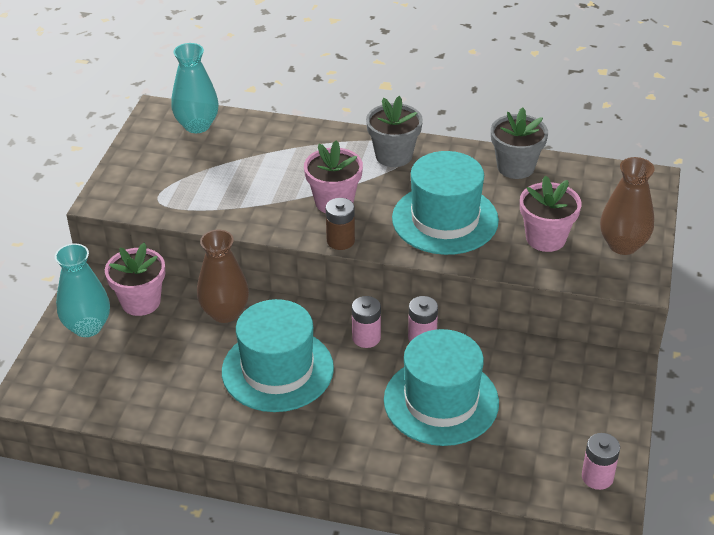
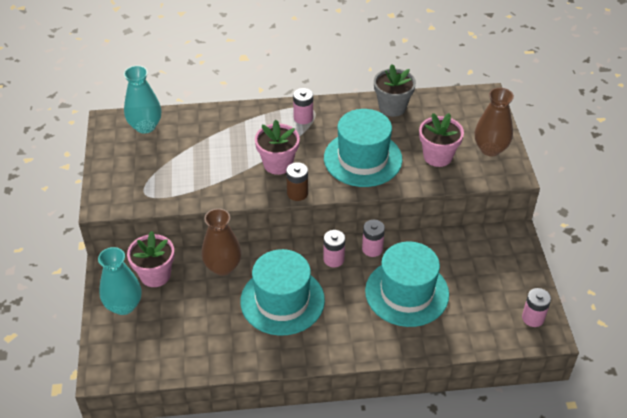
camera: 20 degrees left, 5 degrees up
(393, 155) = (303, 118): grey flower pot -> pink battery

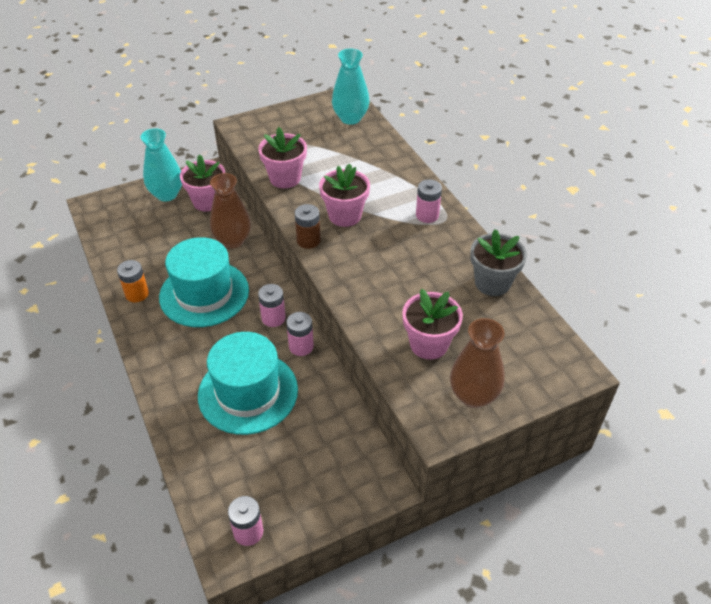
camera: 70 degrees right, 0 degrees up
(206, 189) = (285, 178): none -> pink flower pot
(258, 351) = (137, 294): none -> orange battery
(363, 159) = (388, 278): turquoise hat -> none

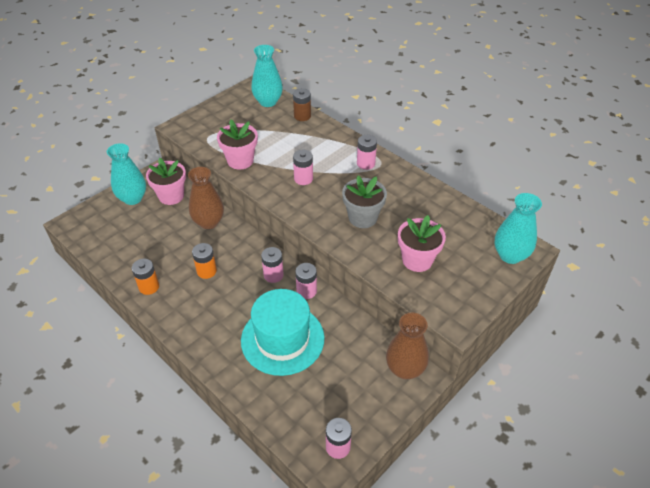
camera: 20 degrees left, 0 degrees up
(204, 293) = (206, 271): turquoise hat -> orange battery
(308, 240) = (285, 205): brown battery -> brown battery (302, 116)
(345, 215) = (303, 179): pink flower pot -> pink battery
(473, 396) = (468, 288): brown vase -> brown vase (405, 369)
(492, 283) = (439, 202): grey flower pot -> grey flower pot (362, 218)
(548, 371) = (510, 255): none -> turquoise vase

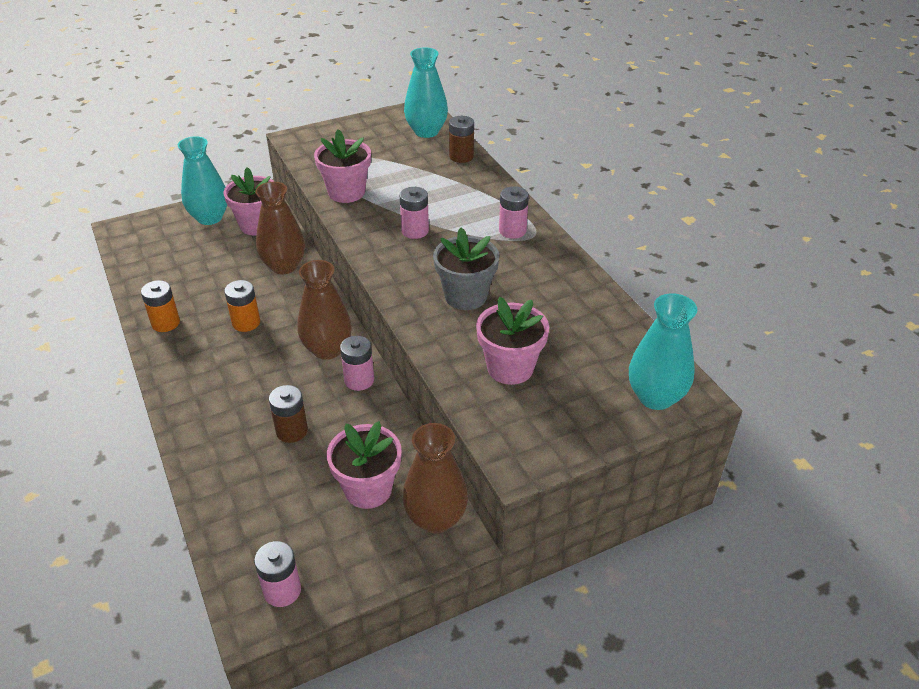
camera: 20 degrees right, 5 degrees down
(273, 275) = (327, 349): pink battery -> brown vase
(282, 339) = (292, 431): turquoise hat -> brown battery
(353, 363) = (368, 489): none -> pink flower pot

